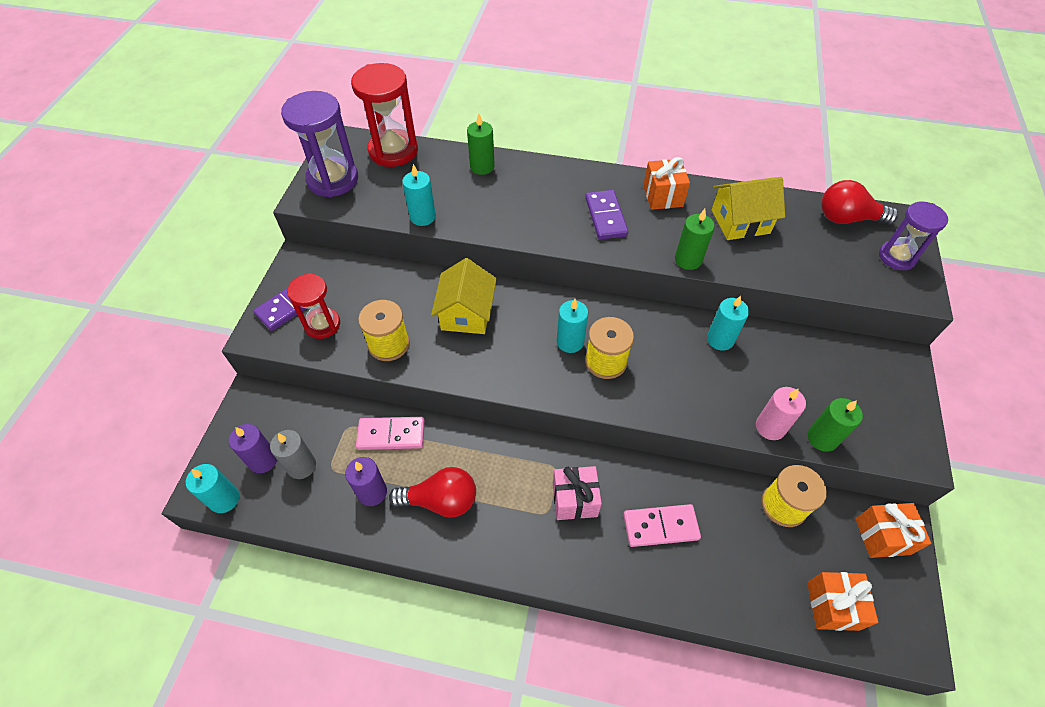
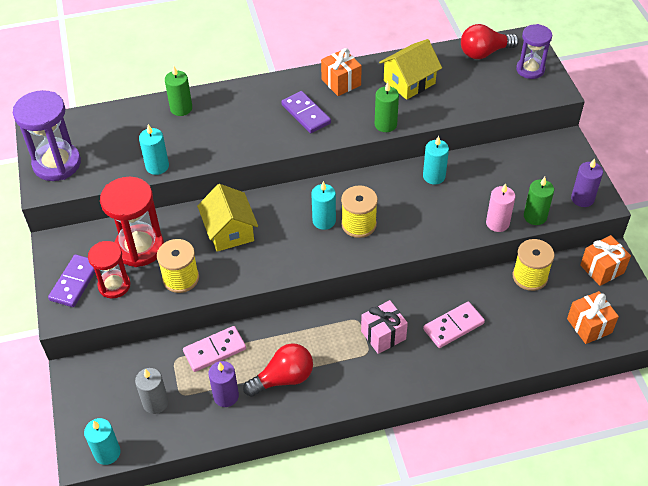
camera: 25 degrees left, 5 degrees down
(263, 460) = (120, 412): purple candle -> purple candle (582, 198)
(393, 151) = (94, 121): red hourglass -> red hourglass (139, 247)

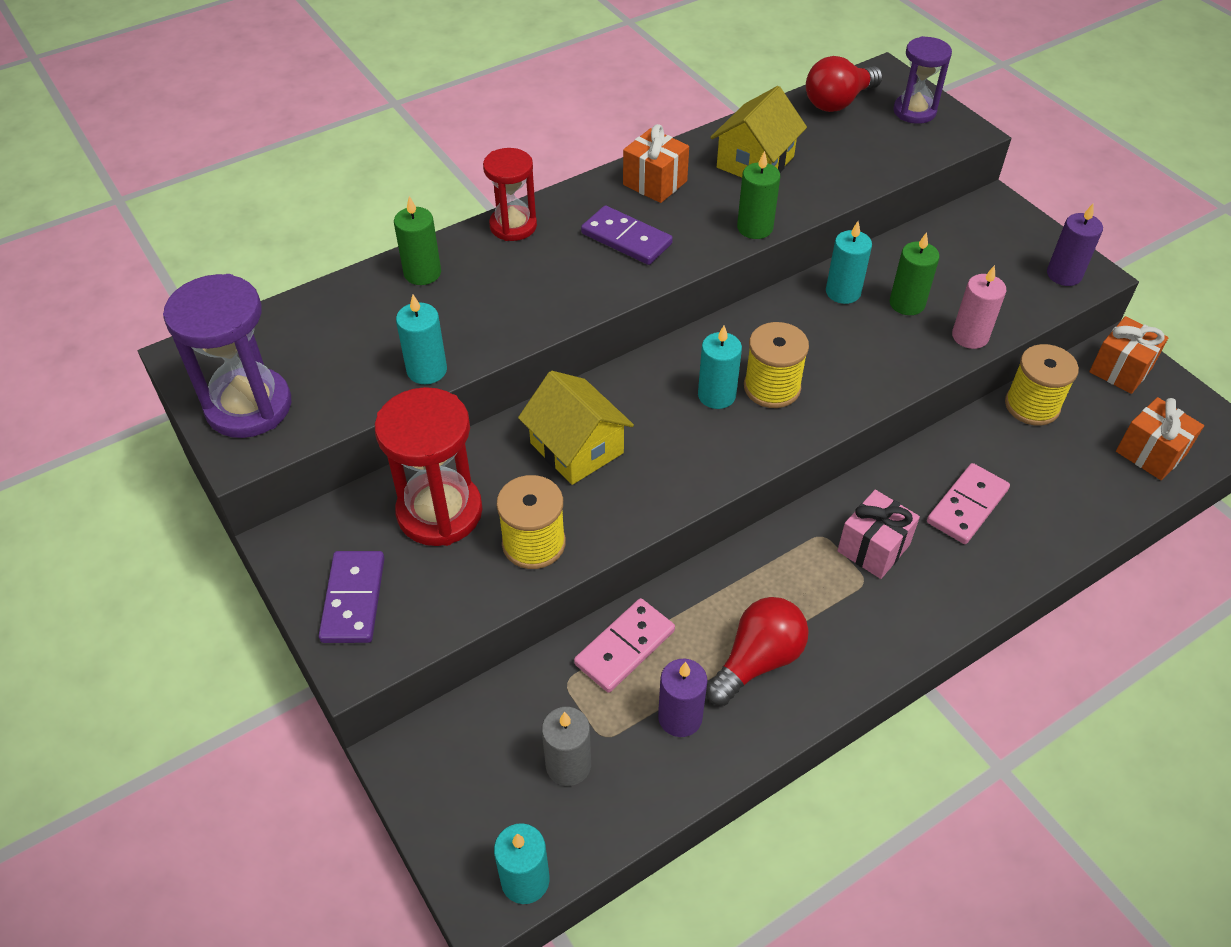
camera: 20 degrees left, 0 degrees up
(114, 285) = (425, 586): red hourglass -> red hourglass (513, 226)
(535, 216) = (1015, 314): green candle -> green candle (907, 303)

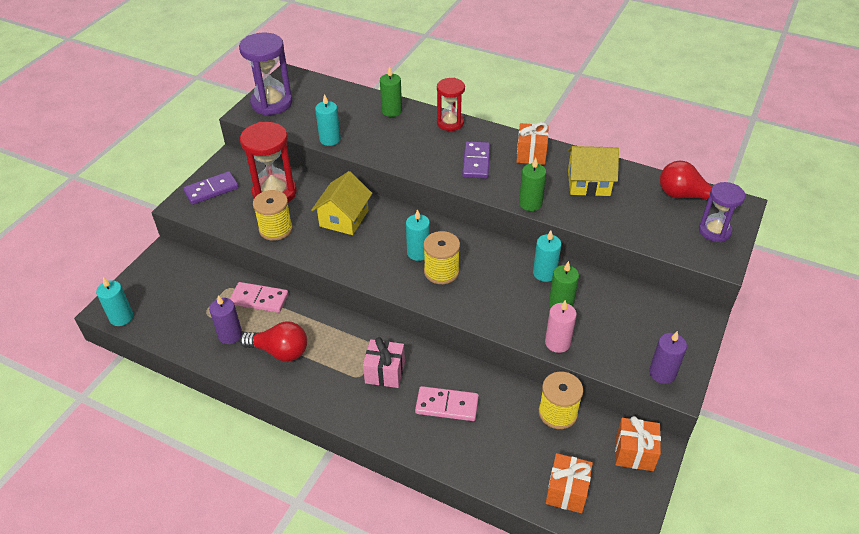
camera: 60 degrees right, 5 degrees down
(568, 765) = (184, 307): grey candle -> none

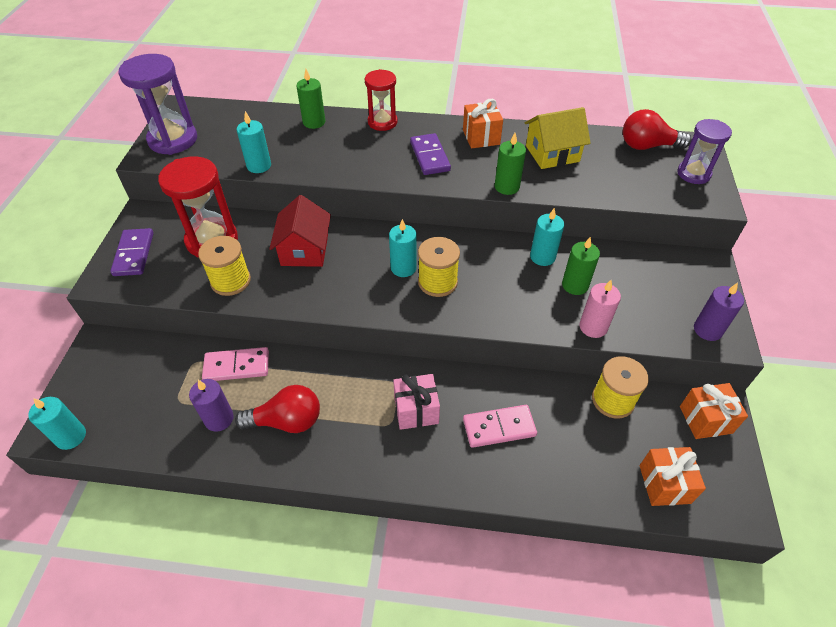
camera: 20 degrees left, 5 degrees up
(211, 190) = (134, 254): purple domino -> purple domino turned 45 degrees counterclockwise
(344, 218) = (304, 250): yellow house -> red house

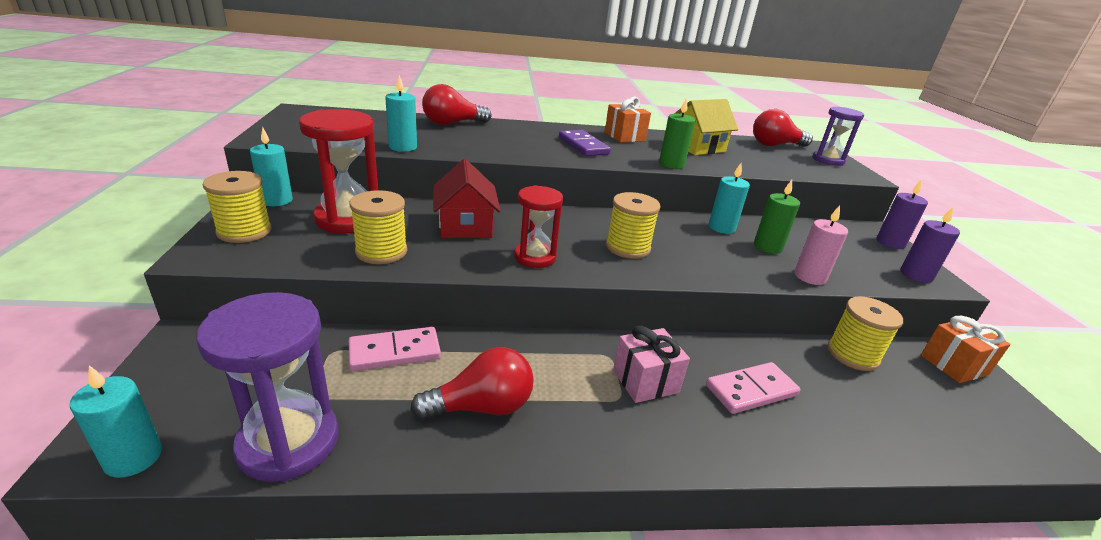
camera: 15 degrees left, 20 degrees down
(134, 254) = (244, 231): purple domino -> yellow spool
(173, 140) = (294, 129): purple hourglass -> purple hourglass (289, 442)
(219, 419) = (382, 412): purple candle -> purple candle (890, 243)
(314, 122) = (452, 123): green candle -> red light bulb
(382, 122) = (523, 126): red hourglass -> red hourglass (535, 257)
(403, 268) = (584, 237): turquoise candle -> turquoise candle (276, 200)
(664, 484) = (965, 430): orange gift -> none

